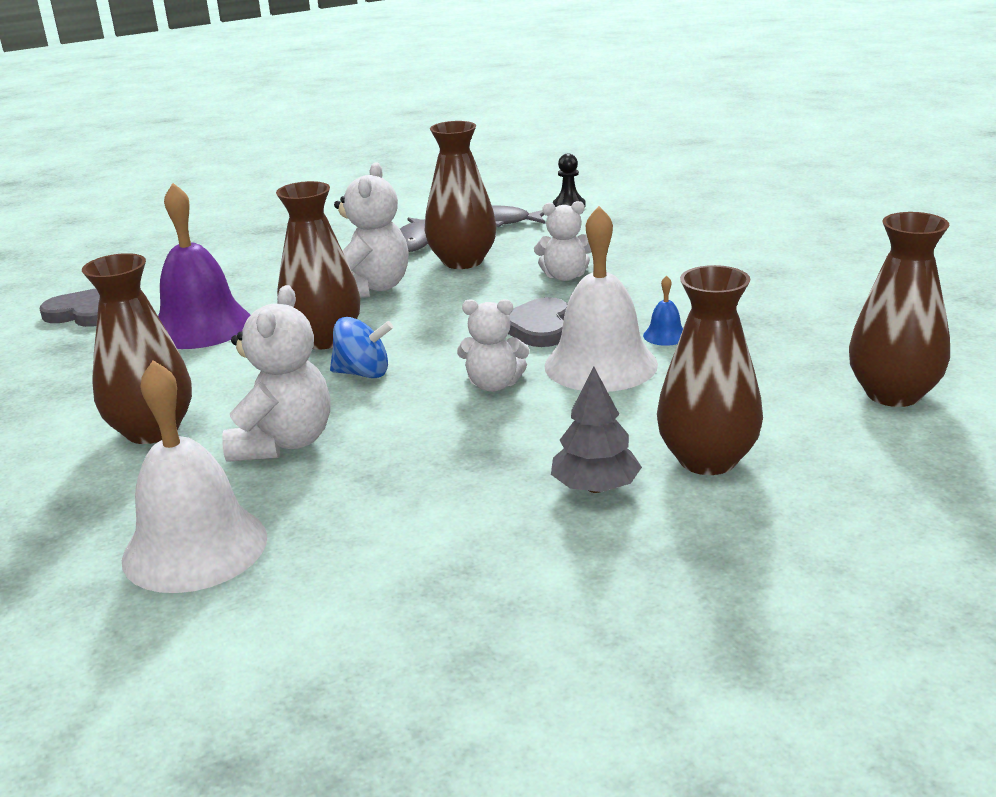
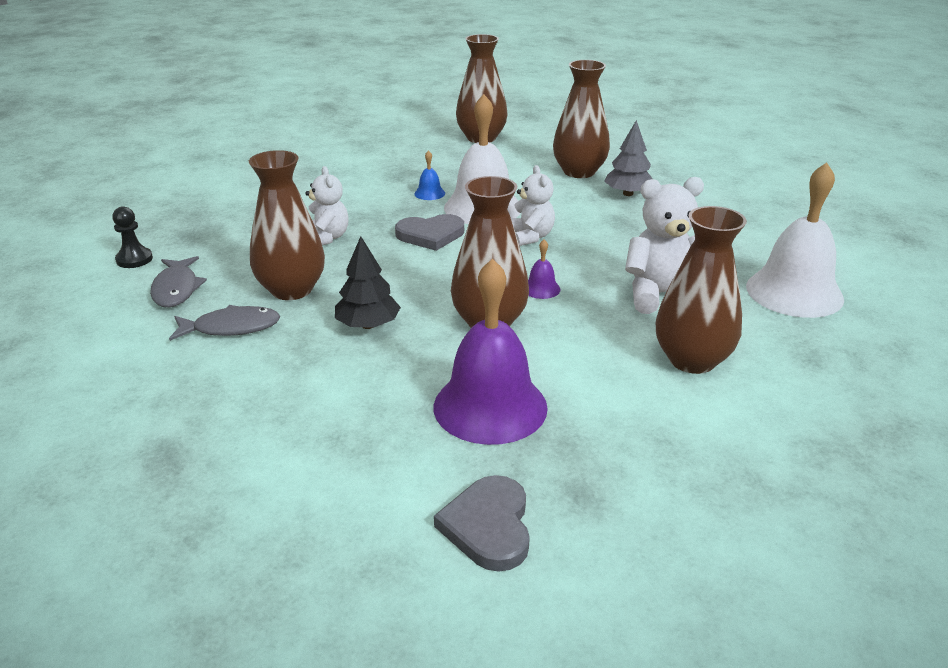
camera: 110 degrees left, 5 degrees up
(363, 373) = (541, 289): blue spinning top -> purple bell
(371, 288) = (368, 325): white teddy bear -> black tree

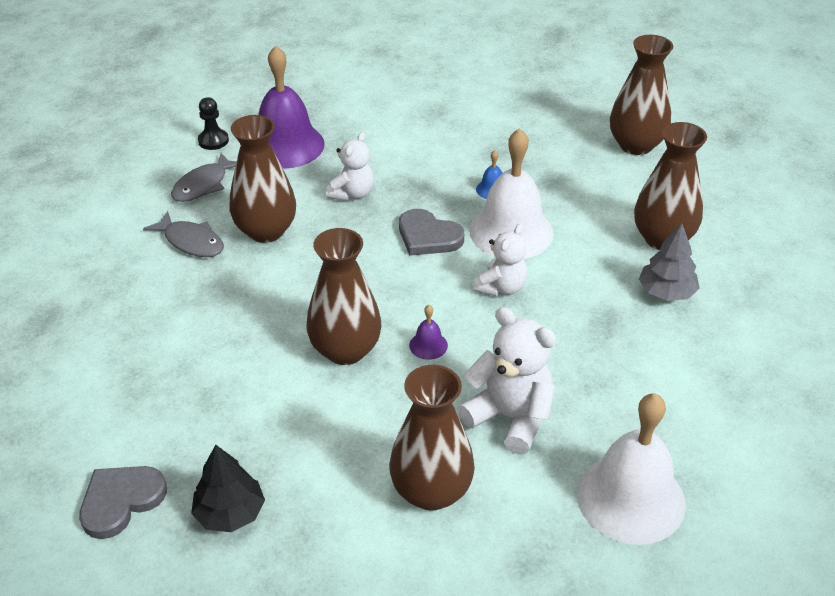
camera: 45 degrees right, 10 degrees up
(368, 325) = (268, 296): black tree -> black tree (230, 513)
(490, 406) = (243, 420): purple bell -> purple bell (286, 145)

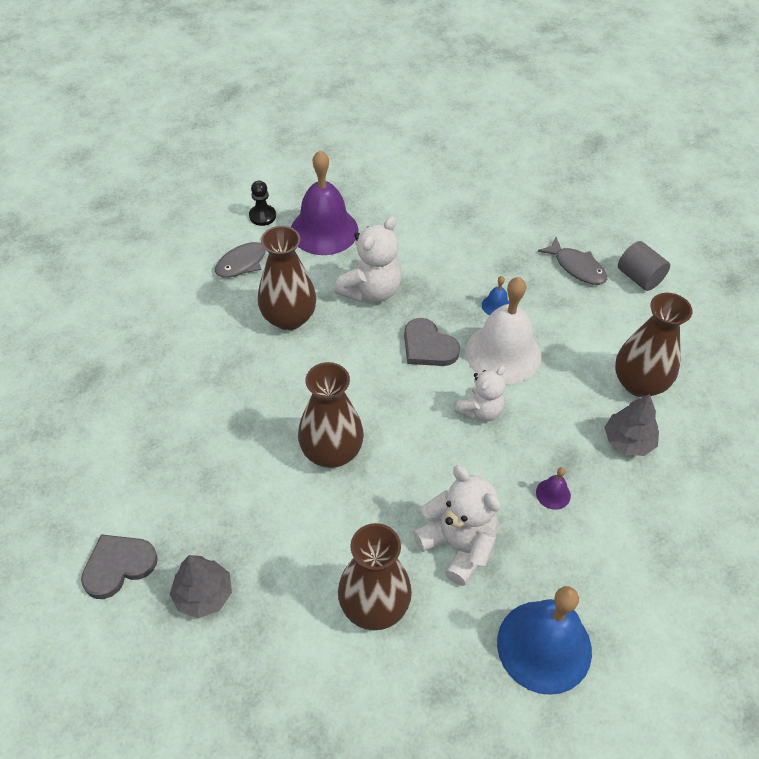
camera: 10 degrees right, 10 degrees up
(191, 242) = (223, 319): grey fish -> grey fish (577, 267)
(230, 513) = (203, 594): black tree -> grey tree
(352, 193) = (371, 290): white teddy bear -> white teddy bear, size x1.52
(428, 345) = (403, 459): purple bell -> purple bell (553, 494)
(631, 498) = (544, 646): white bell -> blue bell
(635, 145) = (639, 277): brown vase -> grey cylinder

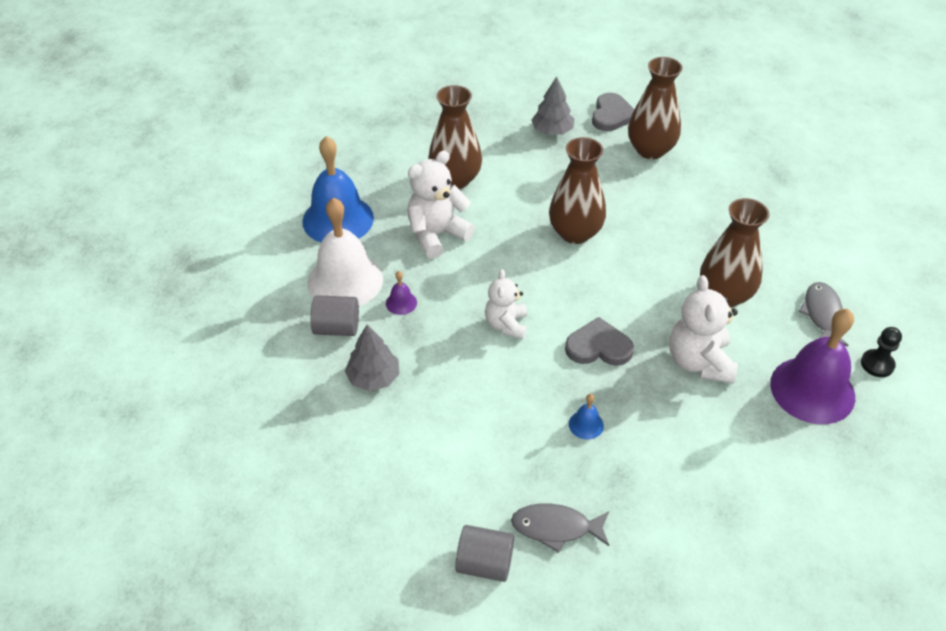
camera: 140 degrees right, 5 degrees down
(458, 545) = (437, 235): white teddy bear -> white teddy bear turned 135 degrees clockwise
(503, 353) = (535, 383): white bell -> white bell (345, 281)
(630, 509) = (337, 328): none -> grey cylinder
(639, 383) = (400, 436): brown vase -> brown vase (650, 150)

